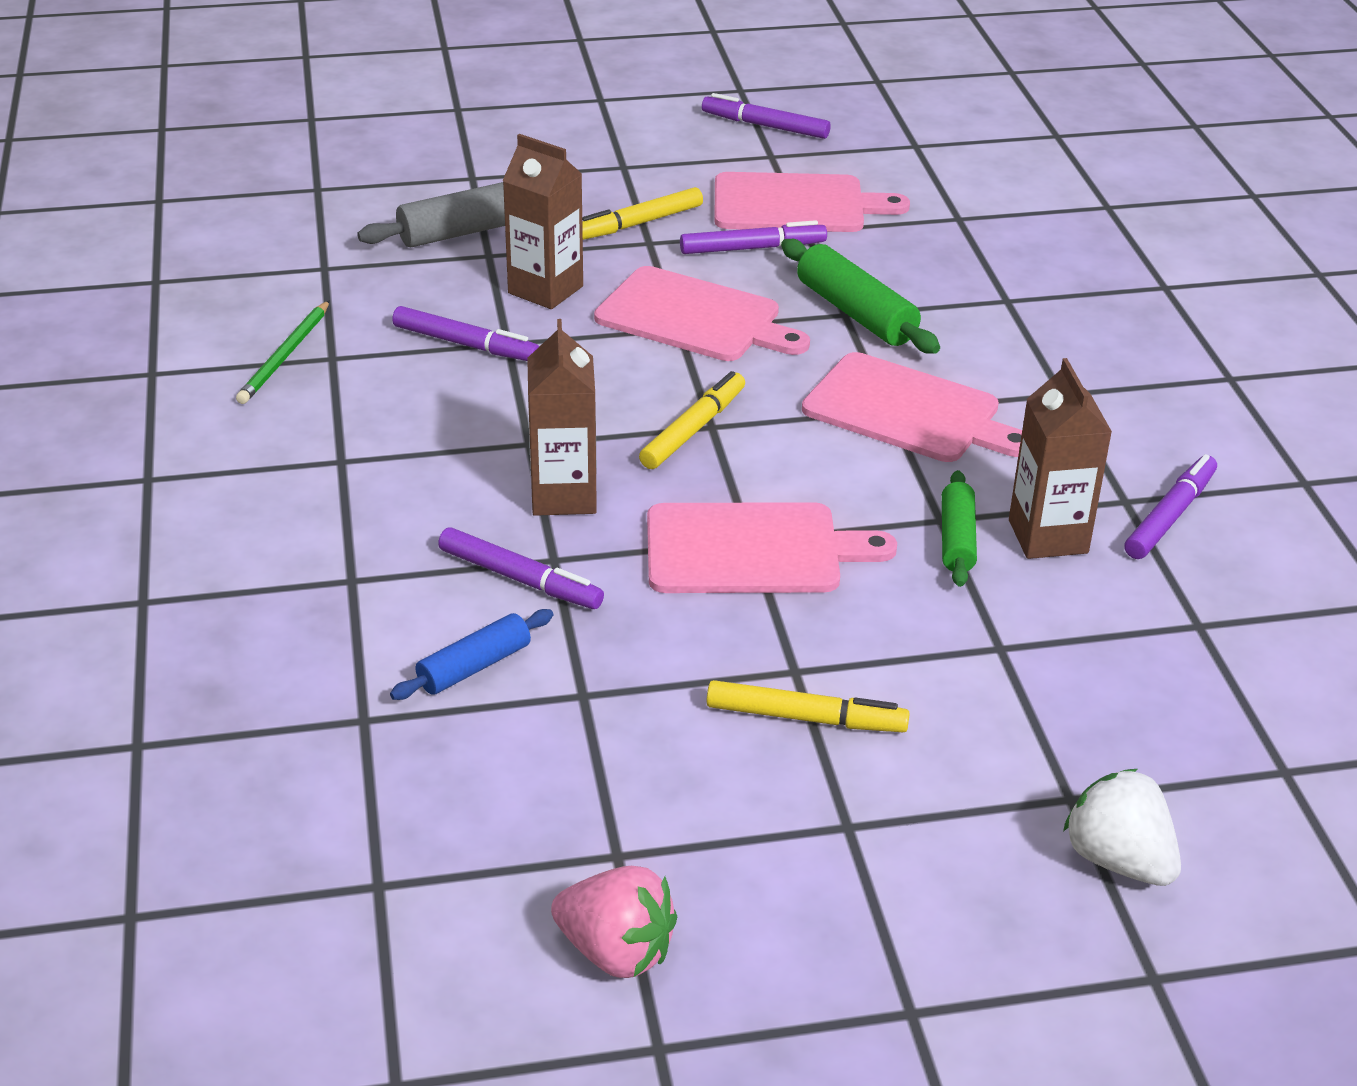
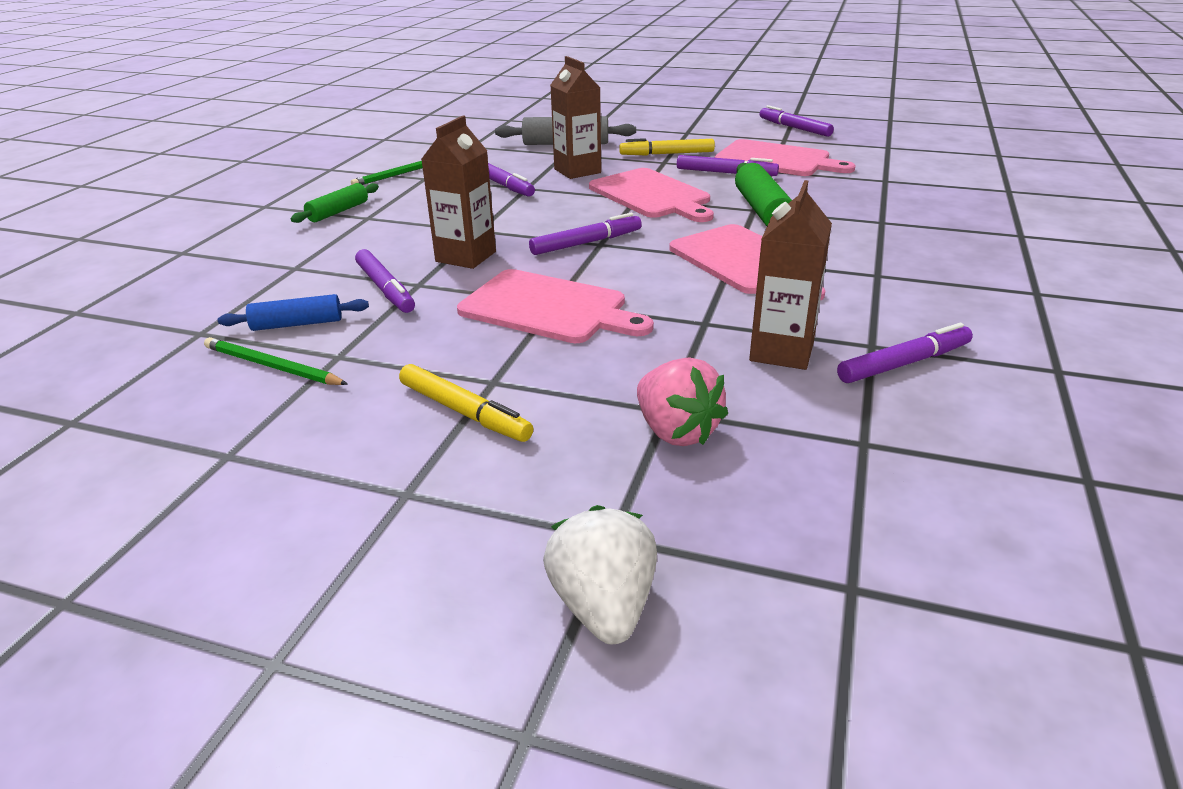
camera: 30 degrees right, 5 degrees down
(522, 734) = (272, 366): none -> green pencil
(616, 951) = (136, 519): pink strawberry -> pink strawberry (676, 431)
(693, 429) = (586, 243): yellow marker -> purple marker
(957, 539) = (705, 336): green rolling pin -> green rolling pin (338, 212)

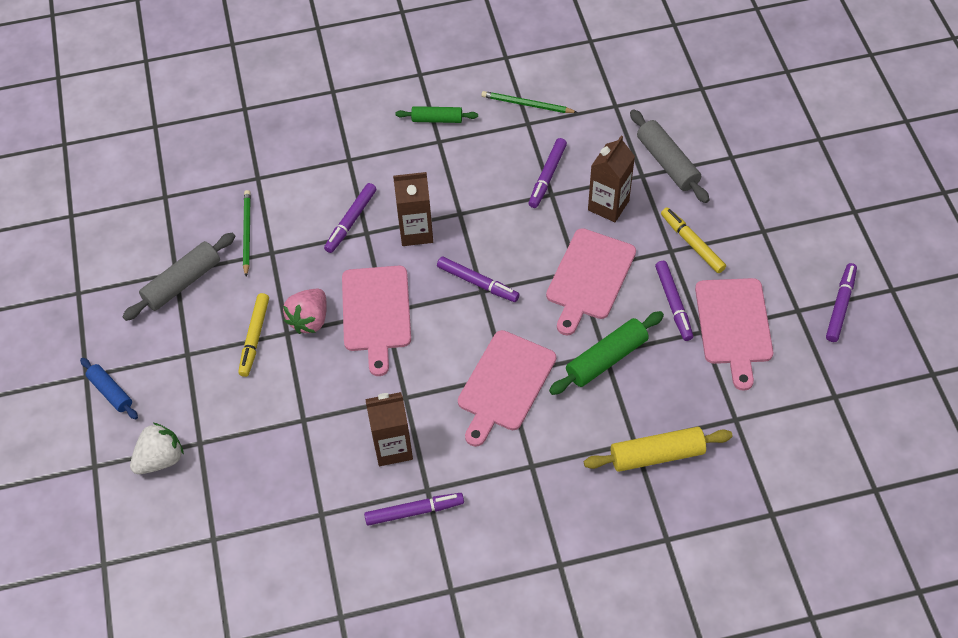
camera: 60 degrees right, 25 degrees up
(258, 453) = (182, 282): none -> grey rolling pin
(297, 324) = (290, 211): blue rolling pin -> blue rolling pin (111, 392)
(676, 431) = (287, 432): pink strawberry -> pink strawberry (309, 320)
(904, 363) = (414, 511): purple marker -> purple marker turned 45 degrees counterclockwise
(906, 216) = (657, 455): none -> yellow rolling pin

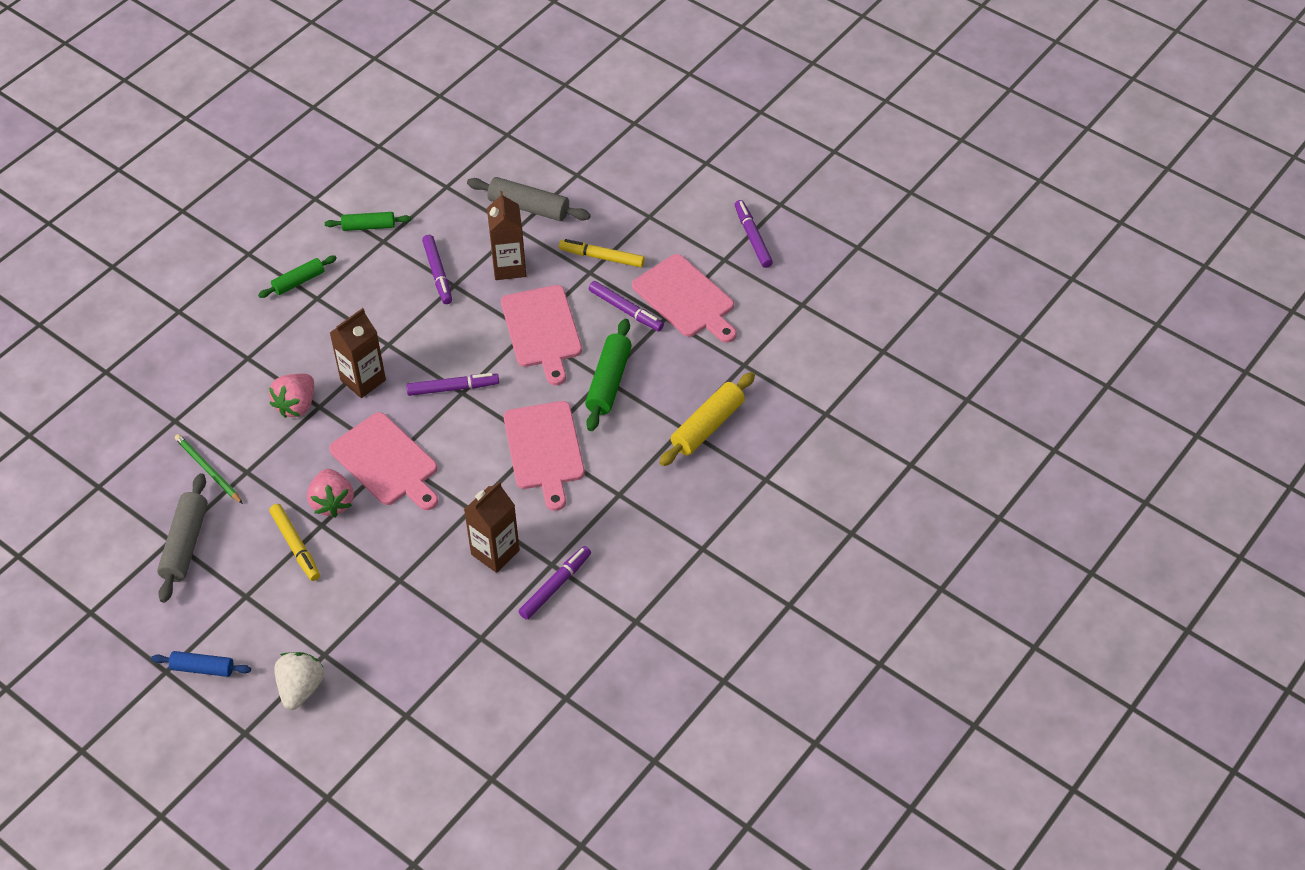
camera: 40 degrees left, 5 degrees down
(351, 221) = (296, 405): purple marker -> pink strawberry
(527, 104) = (368, 226): green pencil -> green rolling pin

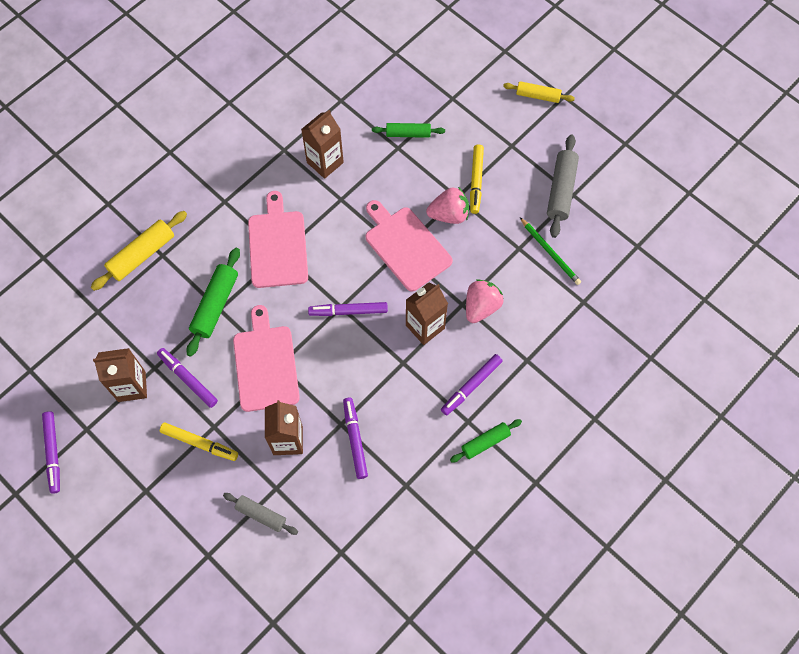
camera: 175 degrees left, 15 degrees up
(203, 668) = (537, 96): blue rolling pin -> yellow rolling pin
(296, 546) = (476, 181): yellow marker -> yellow marker turned 150 degrees counterclockwise
(301, 688) = (468, 76): white strawberry -> none
(332, 502) = (449, 214): pink strawberry -> pink strawberry turned 90 degrees clockwise
(368, 226) = (420, 505): green rolling pin -> green rolling pin (408, 134)
(528, 207) = (261, 515): grey rolling pin -> grey rolling pin, size x0.64
(555, 586) = (283, 133): purple marker -> purple marker (471, 386)
(686, 299) = (132, 386): pink cutting board -> brown carton

